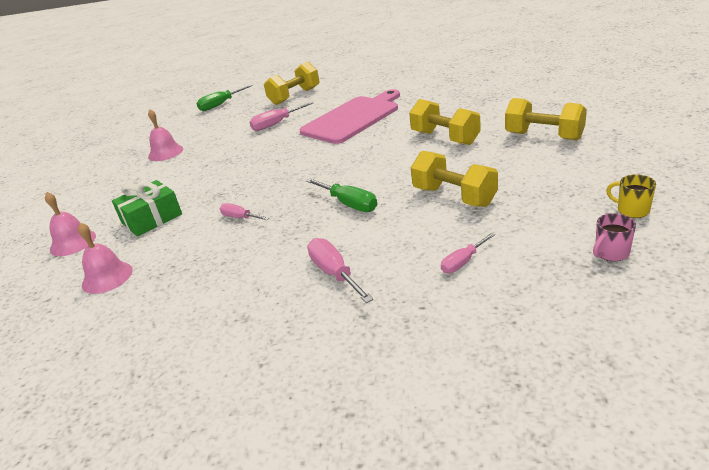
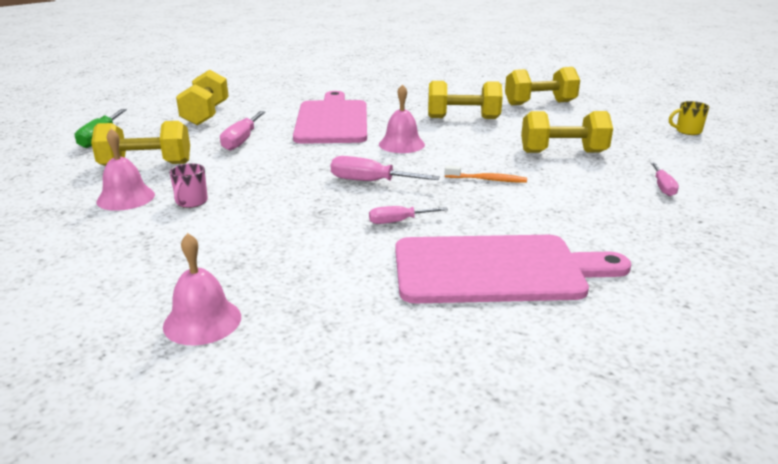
camera: 50 degrees left, 5 degrees down
(107, 277) = (356, 326): pink bell -> pink bell (401, 144)
(152, 218) = (277, 258): green gift -> none
(207, 131) = (146, 165): none -> yellow dumbbell
(220, 277) = (496, 269): none -> pink cutting board
(334, 273) = (593, 226): pink screwdriver -> pink screwdriver (370, 181)
(349, 204) = (487, 180): green screwdriver -> orange toothbrush
(611, 253) = (727, 155): pink mug -> pink mug (191, 202)

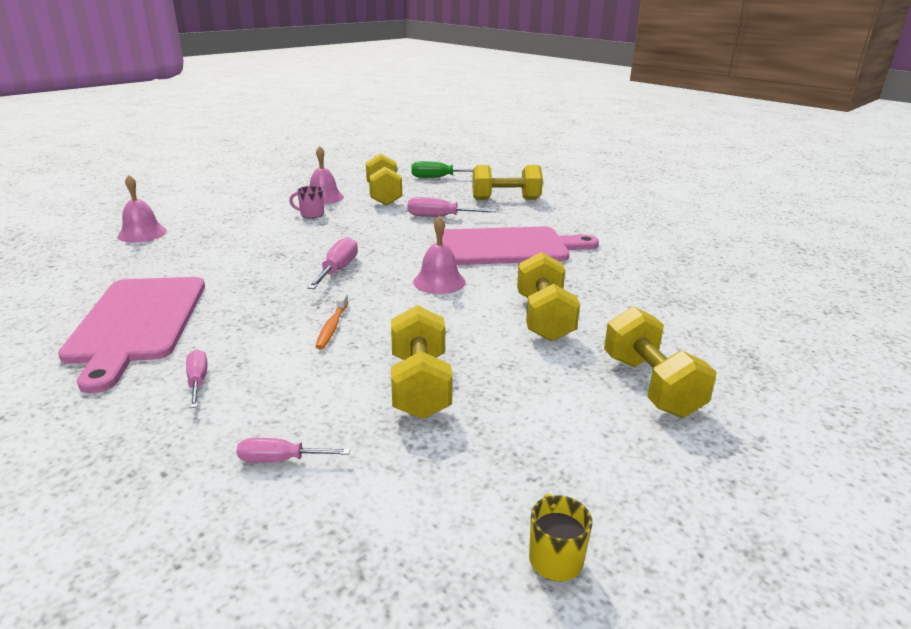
camera: 85 degrees right, 0 degrees up
(398, 221) = (248, 283): pink screwdriver -> pink screwdriver (198, 381)

